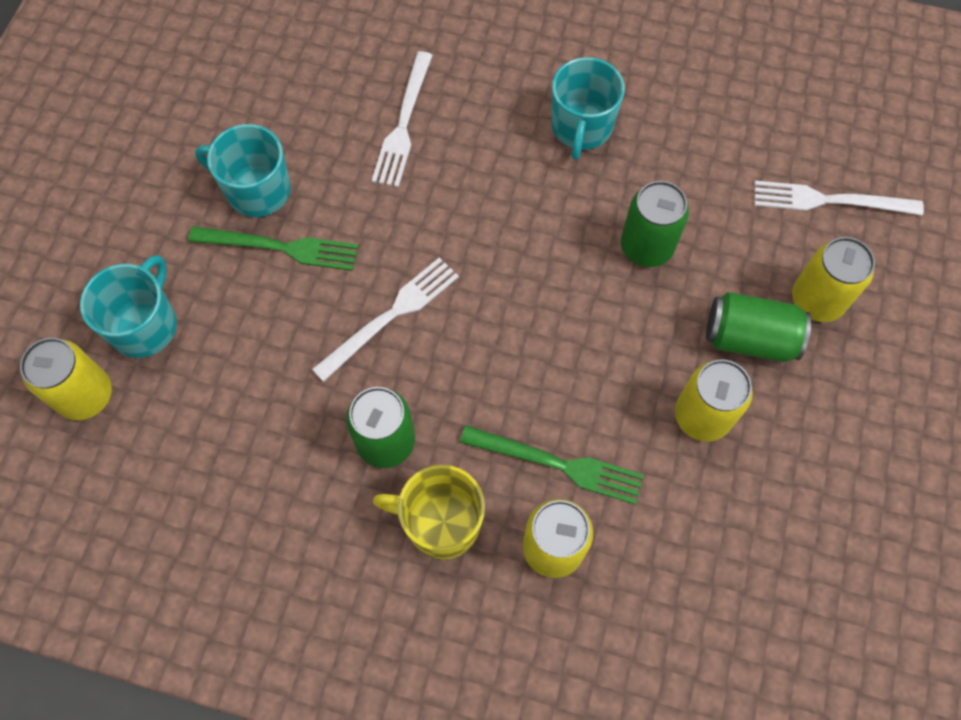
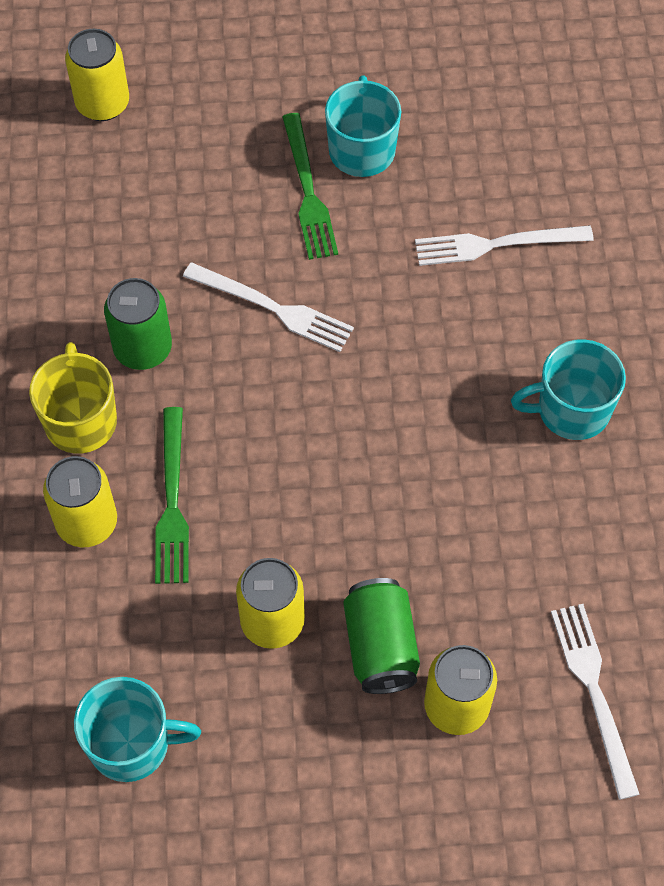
camera: 70 degrees right, 5 degrees down
(145, 325) = (185, 119): turquoise mug -> turquoise mug (131, 744)
(646, 247) = (449, 515): green can -> none

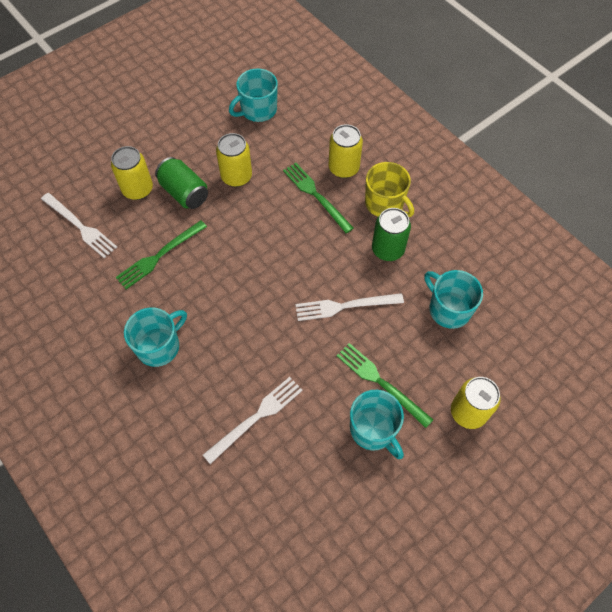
camera: 145 degrees right, 0 degrees up
(102, 104) = (532, 363): yellow can -> yellow can (468, 412)
(139, 221) = (448, 309): none -> turquoise mug
(491, 552) = (159, 256): none -> green fork

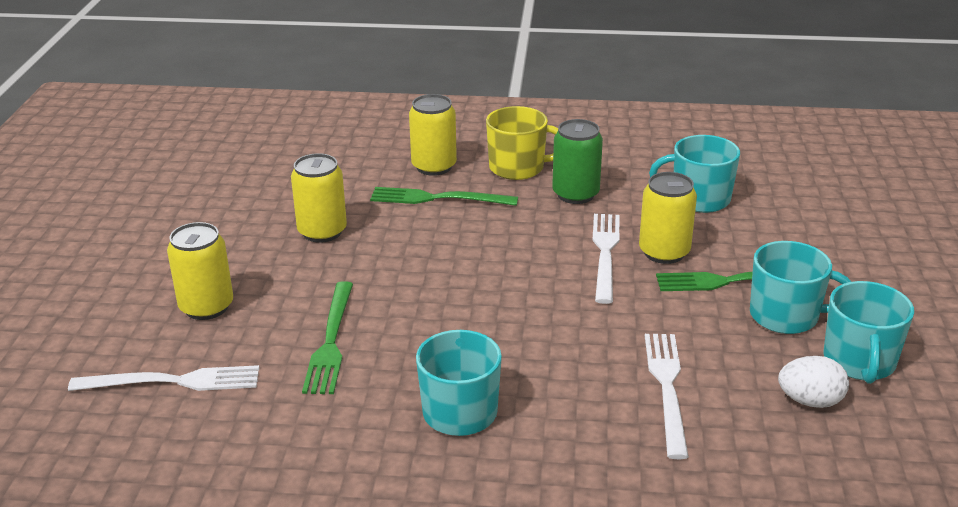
camera: 45 degrees left, 30 degrees down
(184, 193) = (276, 276): green can -> none
(258, 110) = (263, 174): turquoise mug -> turquoise mug (859, 362)
(307, 489) = (810, 401): none -> white egg
(345, 306) = (605, 253): white fork -> white fork turned 150 degrees clockwise
(468, 412) = (835, 250): yellow can -> yellow can (664, 252)

